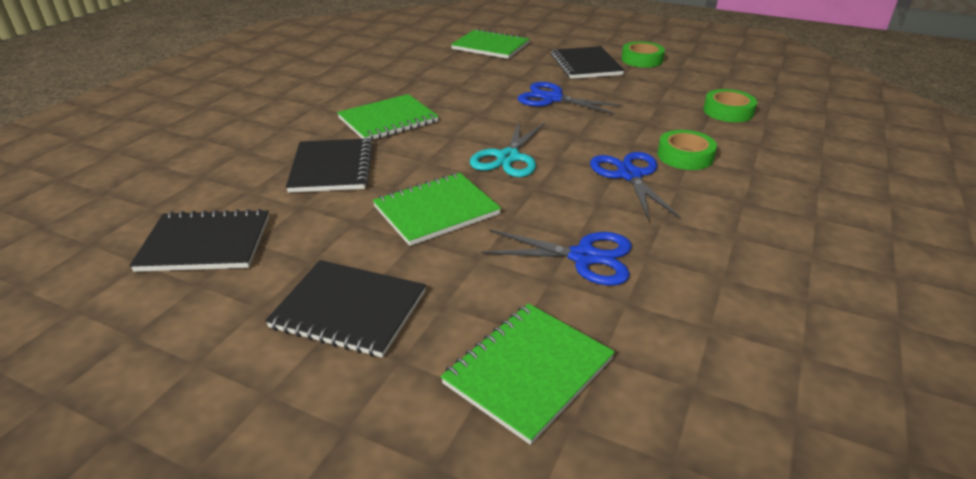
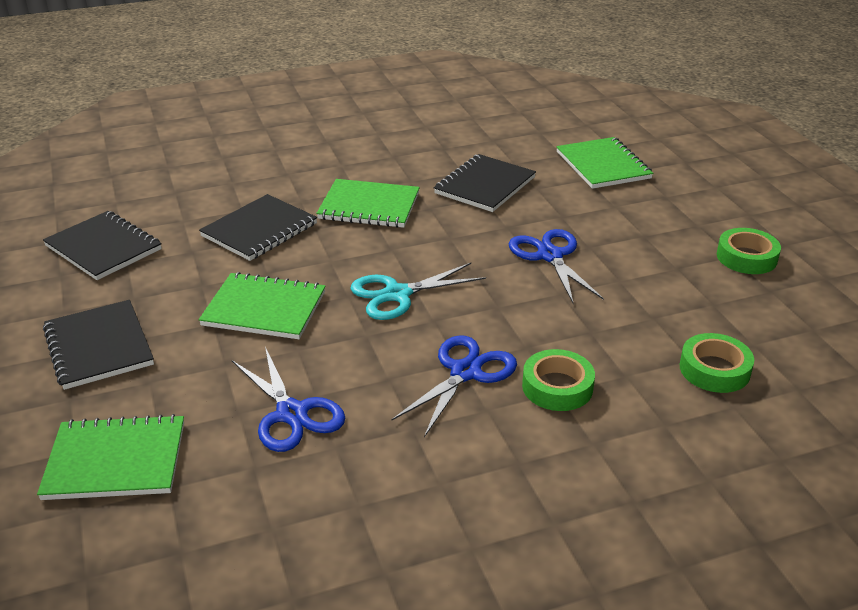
camera: 45 degrees right, 0 degrees up
(586, 65) = (664, 234): black notebook -> black notebook (485, 185)

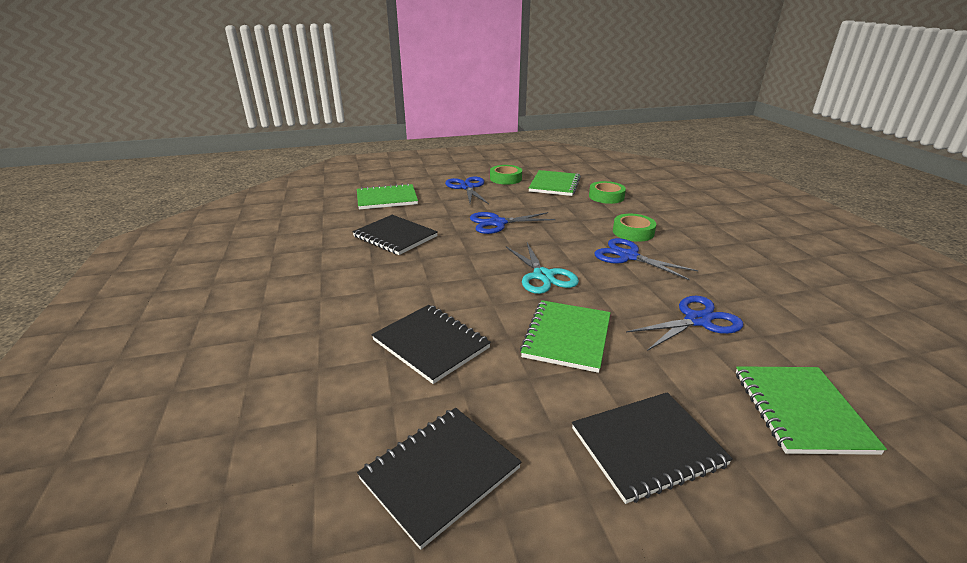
camera: 85 degrees left, 5 degrees down
(369, 206) = (407, 284): green notebook -> green notebook (554, 185)
(681, 223) = (467, 187): none -> blue scissors

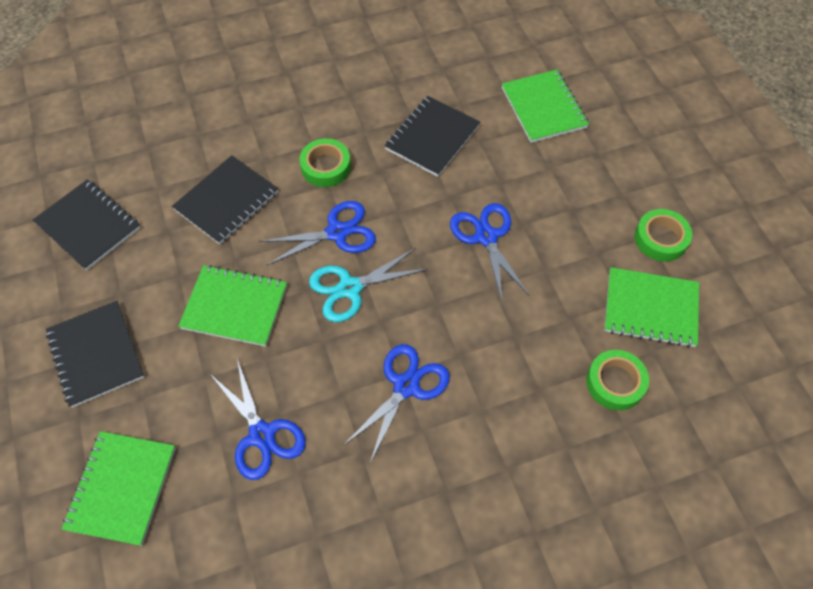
camera: 85 degrees right, 30 degrees up
(467, 187) = (608, 191): blue scissors -> blue scissors (337, 233)
(633, 232) = (482, 403): green tape -> green tape (326, 167)
(801, 410) = (122, 488): green notebook -> green notebook turned 75 degrees counterclockwise

